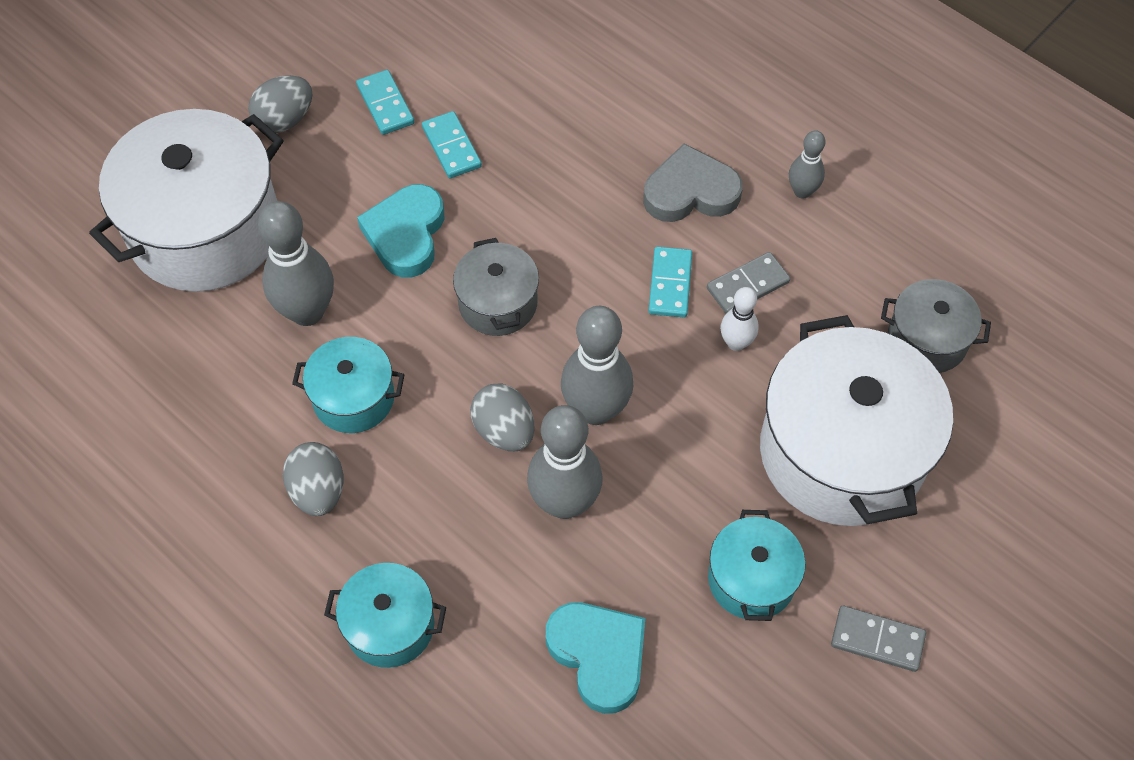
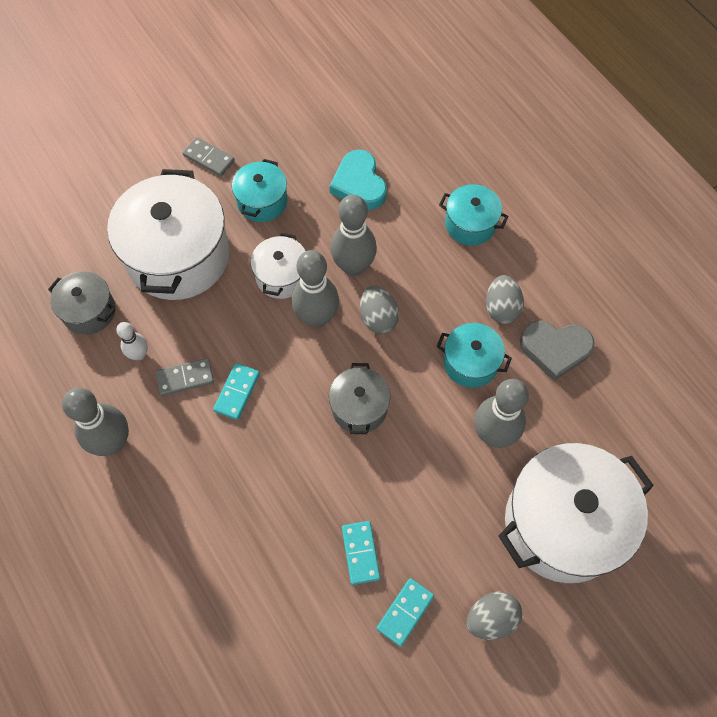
camera: 165 degrees left, 5 degrees up
(385, 105) = (405, 612): turquoise domino -> turquoise domino turned 45 degrees clockwise
(406, 234) = (412, 480): turquoise heart -> none
(670, 459) = (282, 276): none -> white pot
(690, 192) = (193, 463): grey heart -> grey heart (555, 349)
(736, 343) = (211, 339): white bowling pin -> white bowling pin (139, 354)
(802, 191) = (113, 442): grey bowling pin -> grey bowling pin, size x1.84

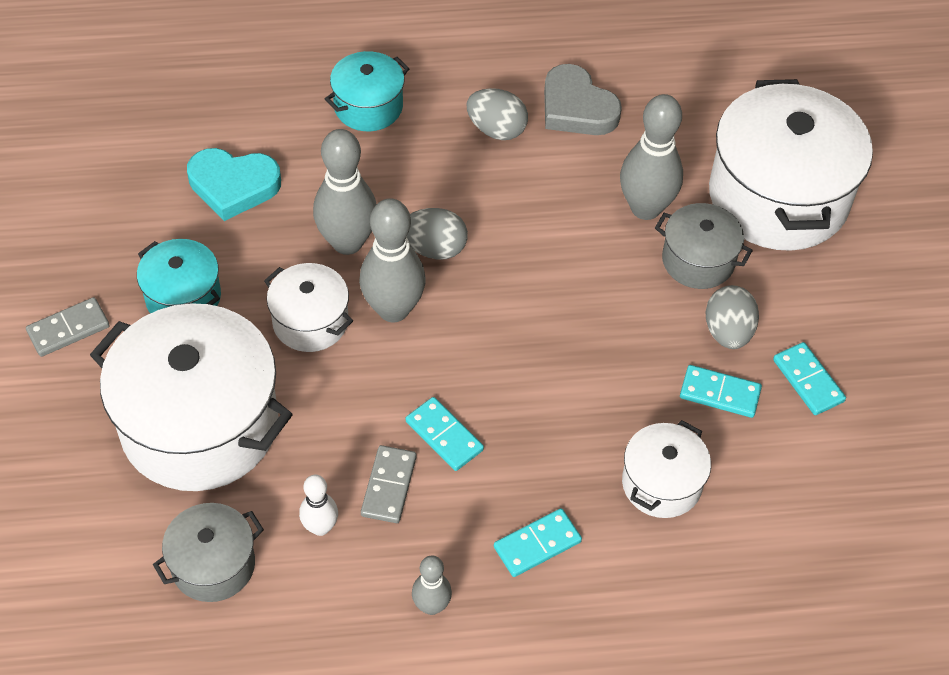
camera: 65 degrees left, 10 degrees down
(113, 442) = (431, 606): grey bowling pin -> grey bowling pin, size x0.54
(183, 485) = (537, 544): none -> turquoise domino
(267, 544) = (661, 483): none -> white pot
(359, 407) = (540, 317): grey pot -> grey pot (698, 260)
(470, 363) = (547, 188): turquoise pot -> none
(491, 618) = (850, 306): grey egg -> grey egg (728, 332)
(555, 349) = (577, 108): grey heart -> grey heart turned 105 degrees clockwise

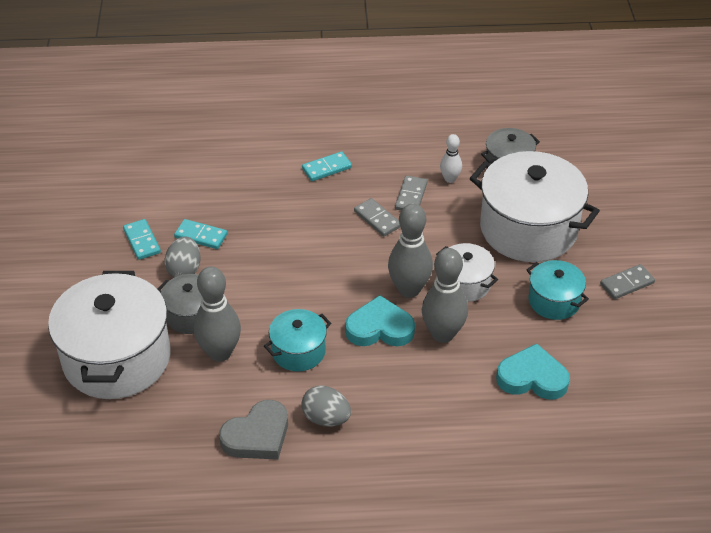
camera: 175 degrees left, 10 degrees down
(368, 106) = (431, 441): turquoise pot -> turquoise pot (298, 351)
(431, 606) = (387, 145): grey bowling pin -> none
(434, 248) = (380, 328): grey egg -> turquoise heart
(444, 436) = (377, 219): turquoise domino -> grey domino
(577, 108) = (257, 436): grey heart -> grey heart turned 90 degrees clockwise
(661, 483) = (249, 193): white pot -> none

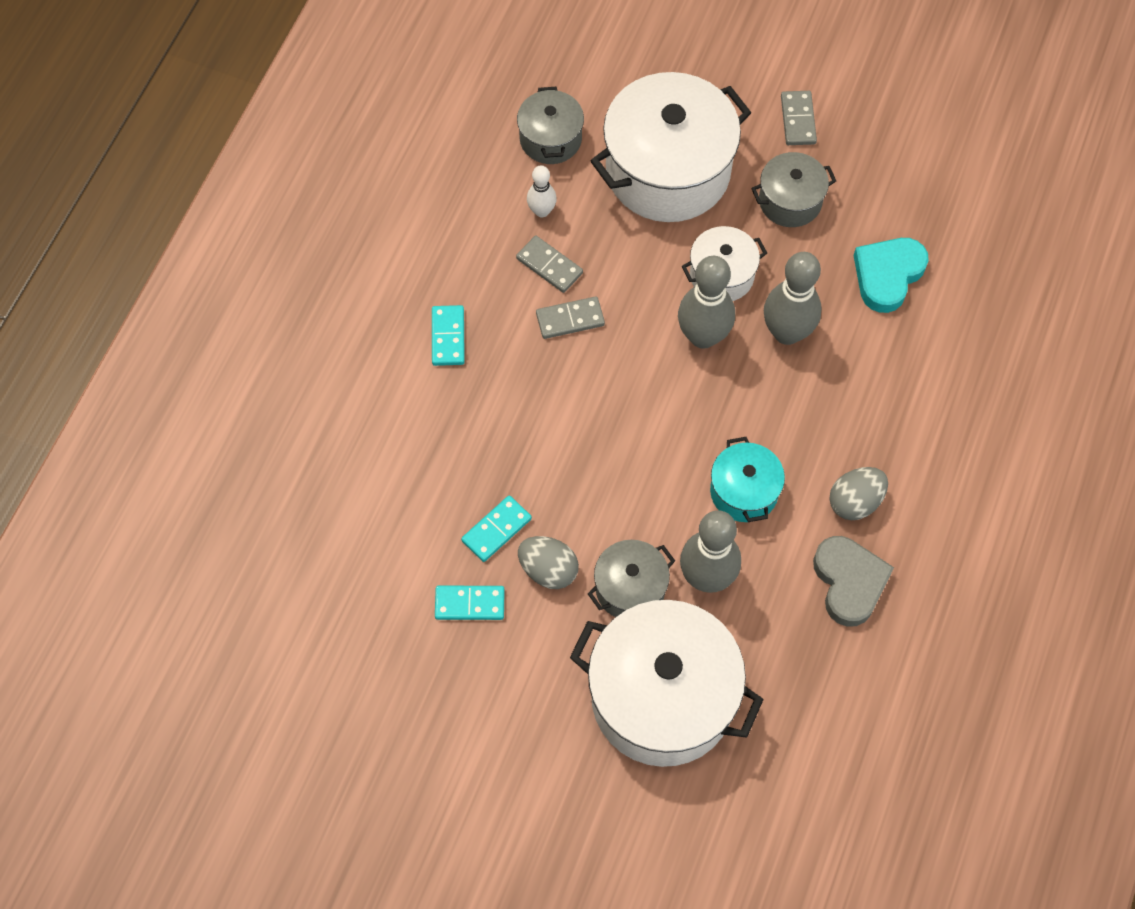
camera: 65 degrees left, 20 degrees up
(380, 328) = (748, 392): turquoise heart -> none
(554, 301) = (790, 201): turquoise pot -> grey pot

